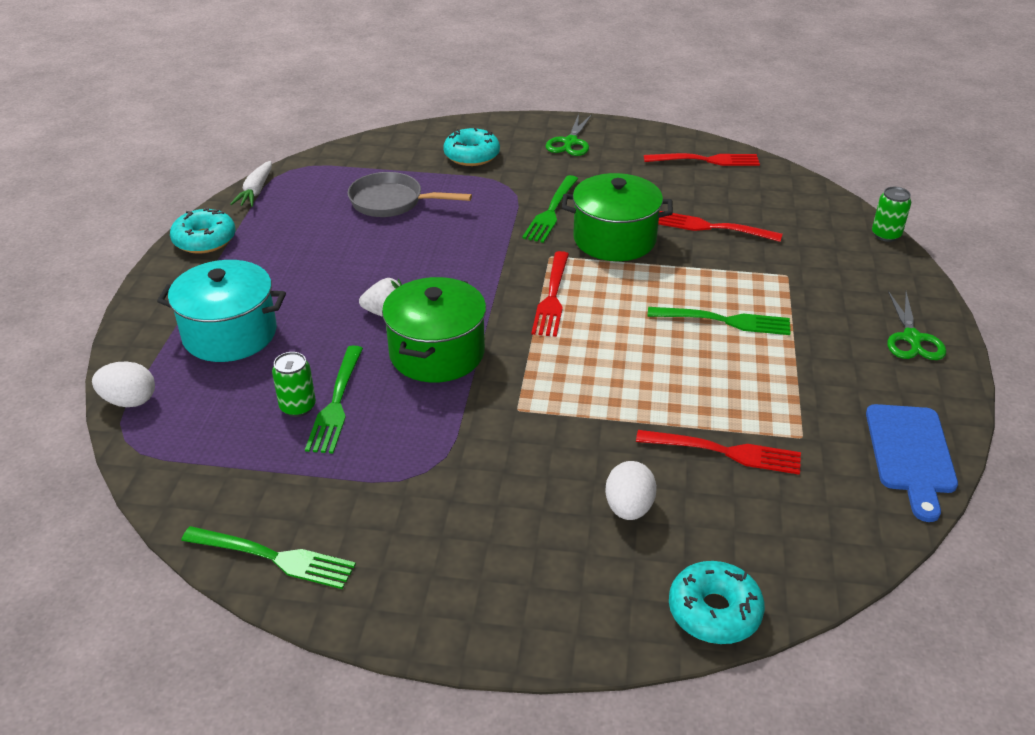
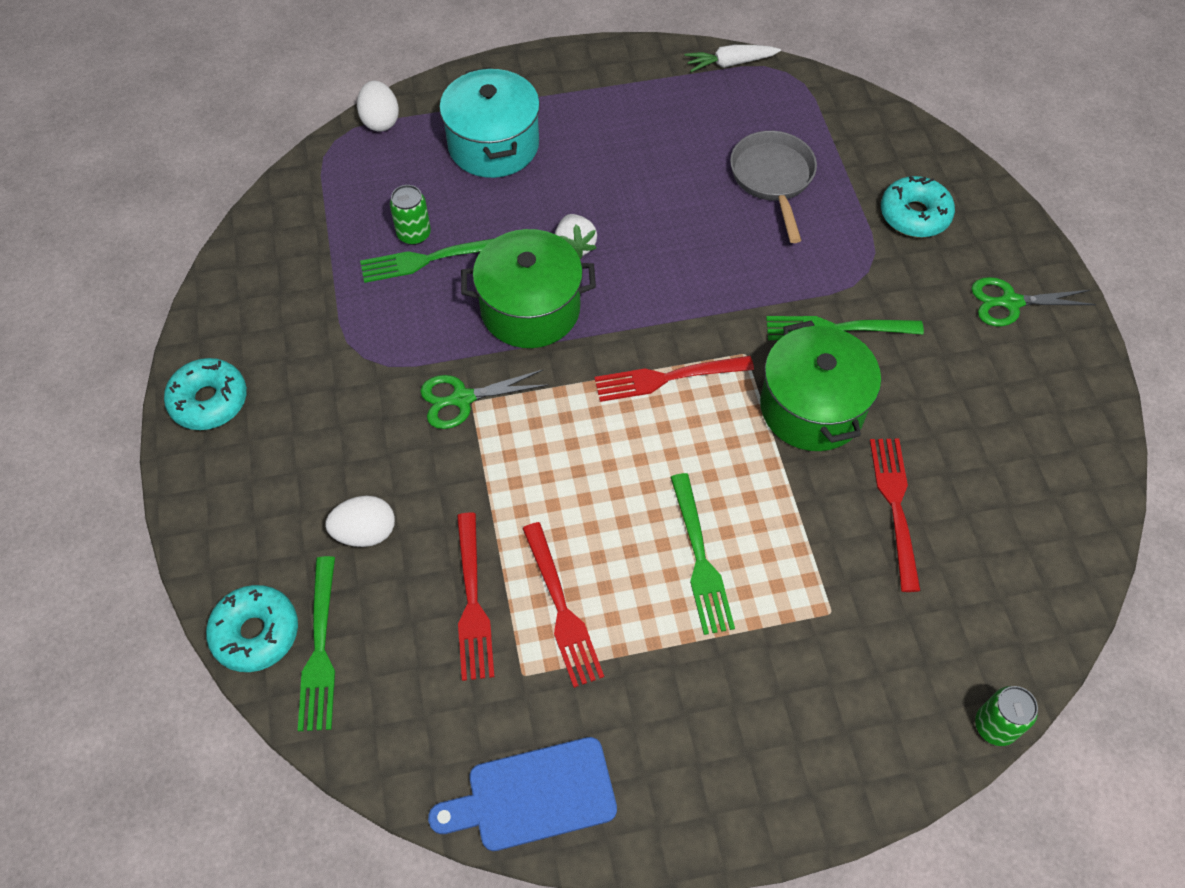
camera: 70 degrees right, 20 degrees up
(204, 240) = (626, 64): turquoise donut -> turquoise donut (209, 401)
(274, 557) = (235, 291): green fork -> green fork (320, 649)
(706, 160) = (1062, 465): red fork -> red fork (561, 609)
(912, 339) = (758, 781): green scissors -> green scissors (462, 399)

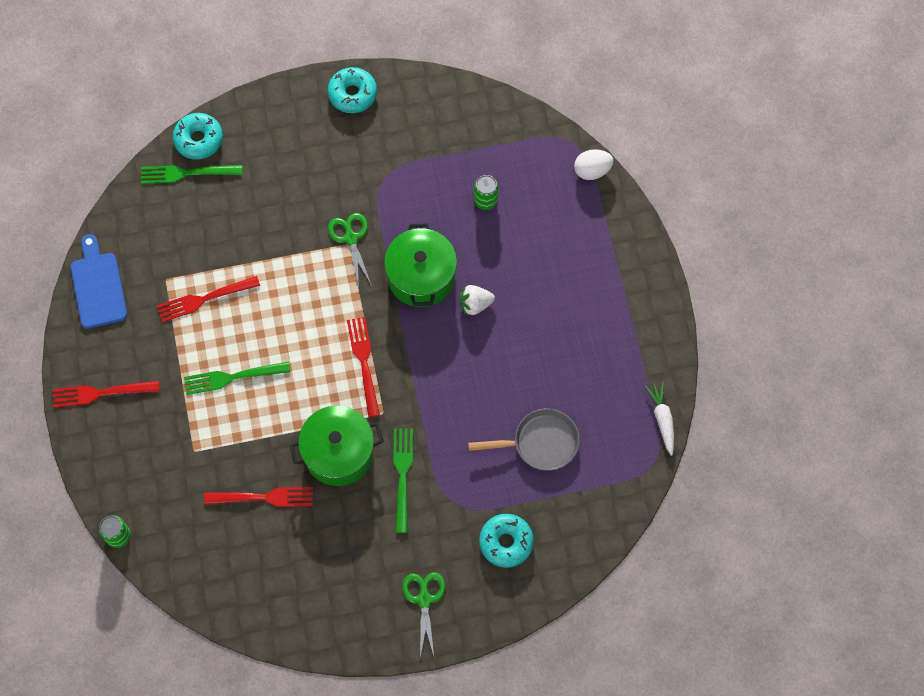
camera: 90 degrees right, 10 degrees up
(365, 532) = (258, 190): white egg -> none
(429, 259) = (463, 211): green fork -> none
(472, 601) = (211, 250): red fork -> red fork (101, 393)
(493, 145) = (570, 248): turquoise pot -> none

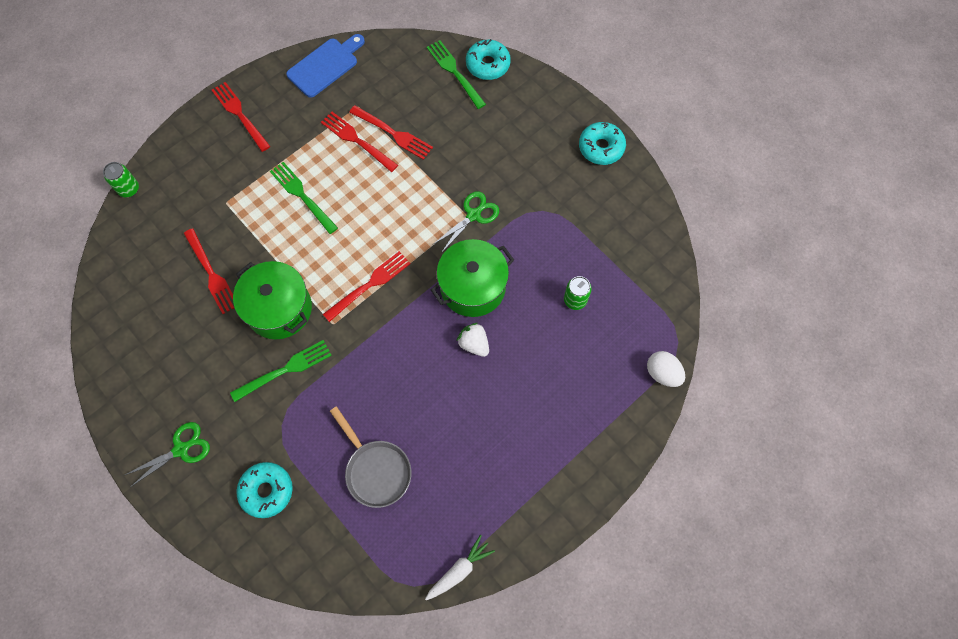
camera: 60 degrees right, 0 degrees up
(218, 263) = (393, 133): none -> red fork

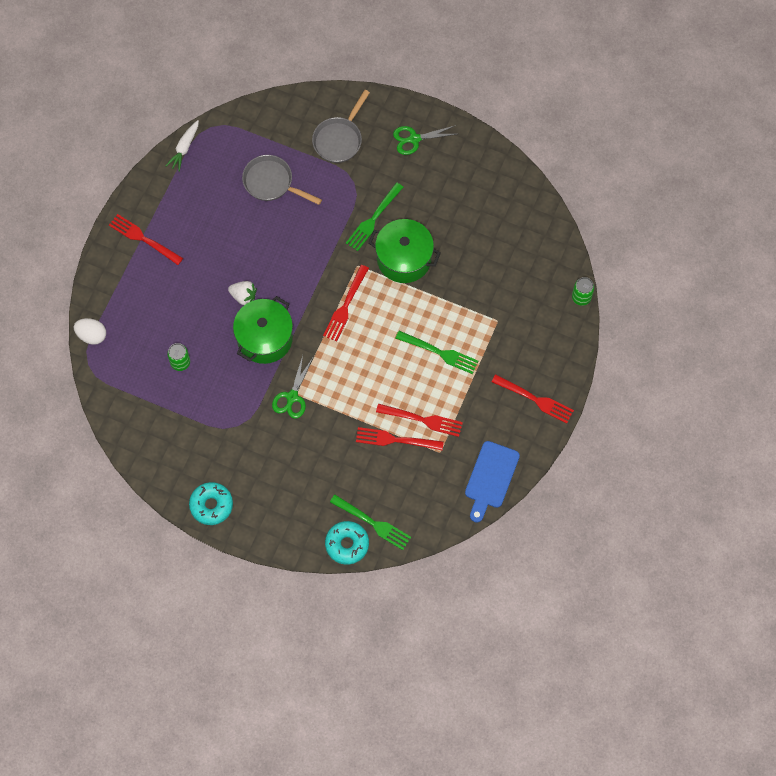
camera: 155 degrees right, 0 degrees up
(181, 449) = (414, 139): green scissors -> green scissors turned 45 degrees clockwise
(211, 273) = (472, 262): red fork -> red fork (143, 239)
(266, 491) = (339, 139): turquoise donut -> grey pan

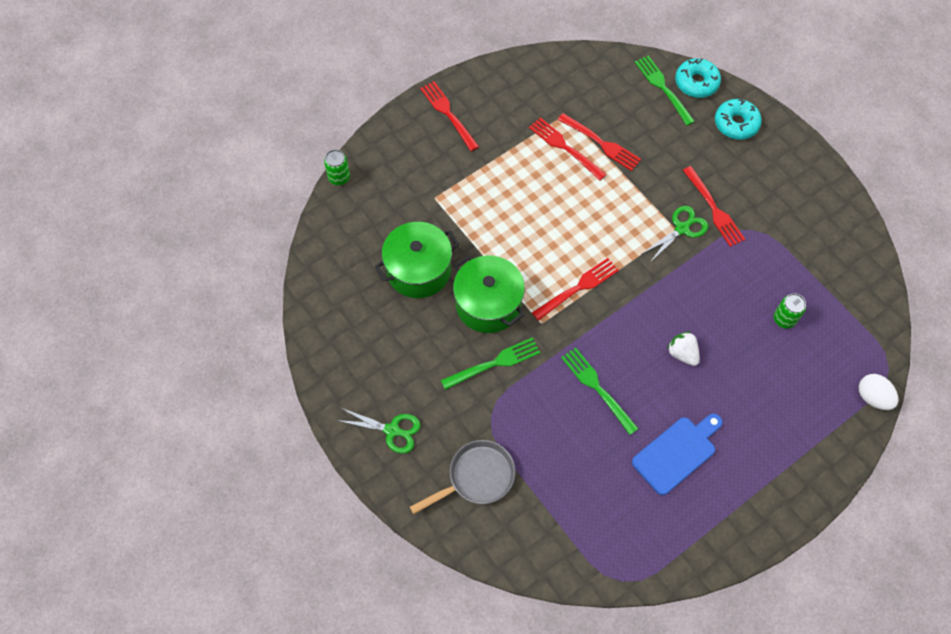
camera: 150 degrees left, 5 degrees down
(143, 239) = (768, 479): red fork -> red fork (714, 209)
(184, 148) = (668, 570): white carrot -> none
(211, 505) = (811, 172): turquoise donut -> turquoise donut (736, 124)
(265, 338) = (681, 298): green pot -> green pot (418, 270)
(271, 183) = (584, 466): grey pan -> none
(439, 352) = (510, 197): green fork -> green fork (597, 388)
(490, 478) = (533, 72): blue cutting board -> blue cutting board (677, 453)

